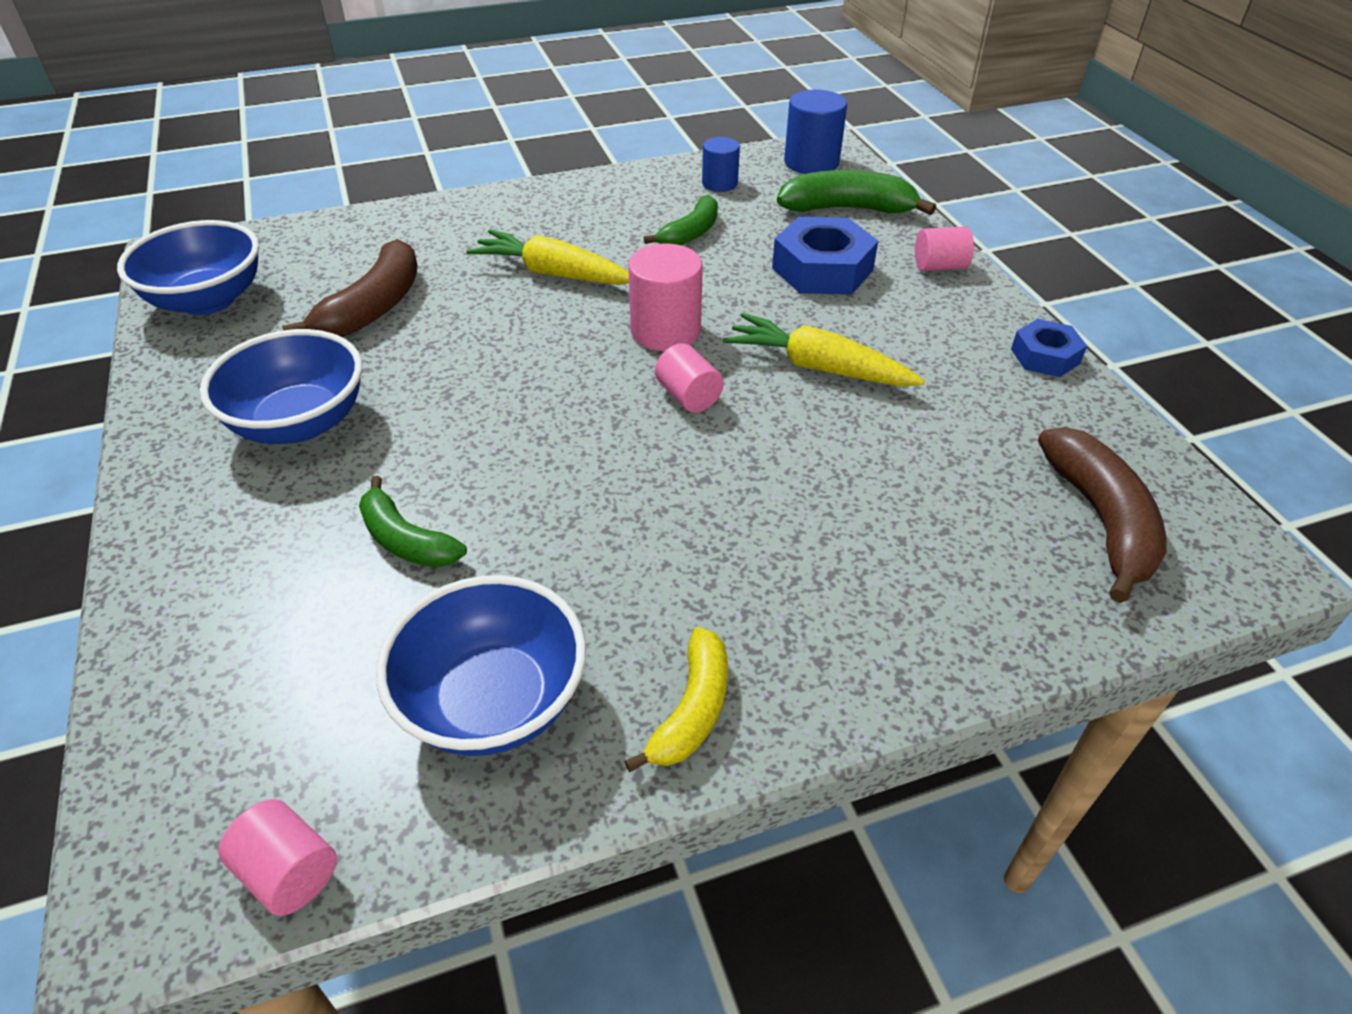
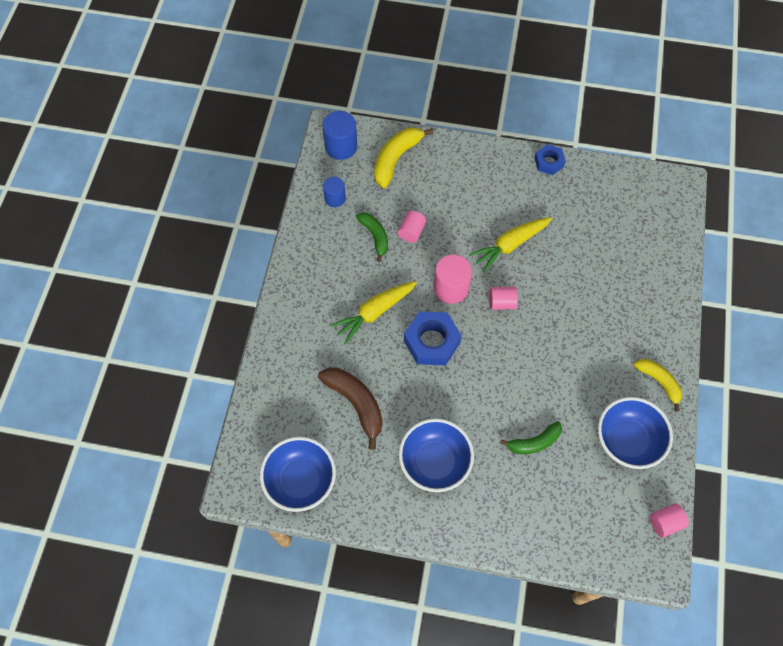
camera: 60 degrees left, 20 degrees up
(822, 269) = (440, 200): blue nut -> blue nut (432, 341)
(848, 209) = (396, 159): green banana -> yellow banana
(939, 266) = (466, 155): pink cylinder -> pink cylinder (411, 232)
(1100, 520) = (641, 211): brown banana -> none

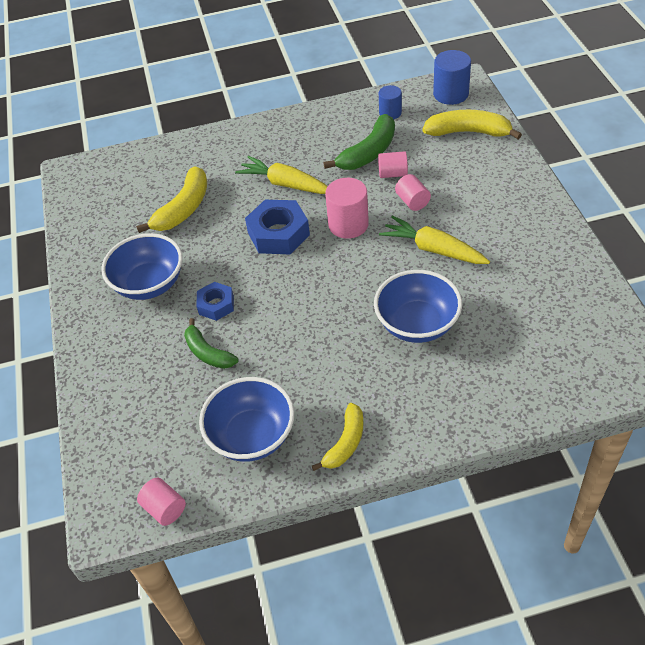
camera: 70 degrees right, 15 degrees down
(300, 480) = (92, 204): blue bowl -> blue bowl (417, 324)
(356, 403) = (183, 209): brown banana -> yellow banana
(375, 236) = (368, 152): green banana -> green banana, size x1.52
(502, 303) = (358, 268): pink cylinder -> pink cylinder (412, 201)
(549, 162) = (568, 241): blue nut -> blue nut (216, 305)

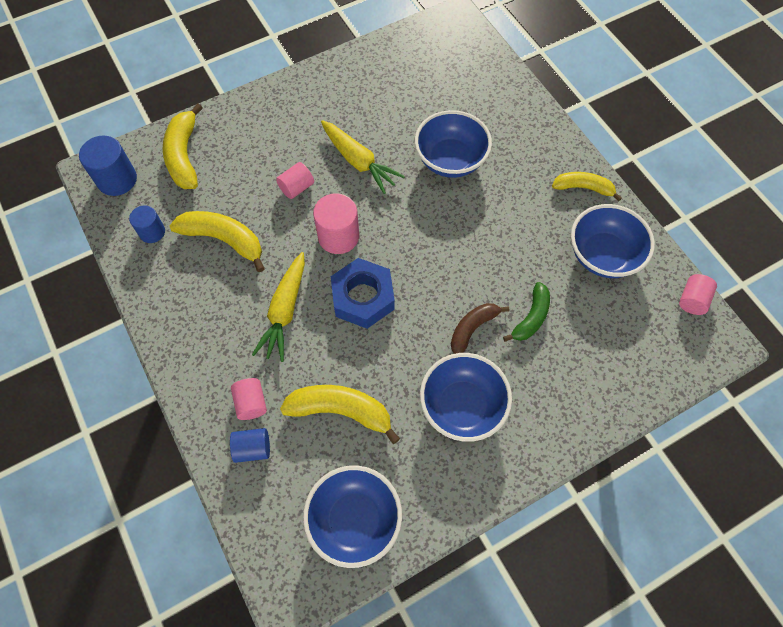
camera: 110 degrees left, 15 degrees up
(98, 207) = (354, 520): none -> blue bowl
(179, 159) = (253, 448): none -> blue cylinder
(216, 305) = (472, 329): blue nut -> brown banana
(368, 152) = (224, 240): green banana -> yellow banana
(392, 174) = (256, 211): pink cylinder -> pink cylinder (251, 403)
(433, 249) = (359, 162): yellow carrot -> yellow carrot turned 60 degrees counterclockwise

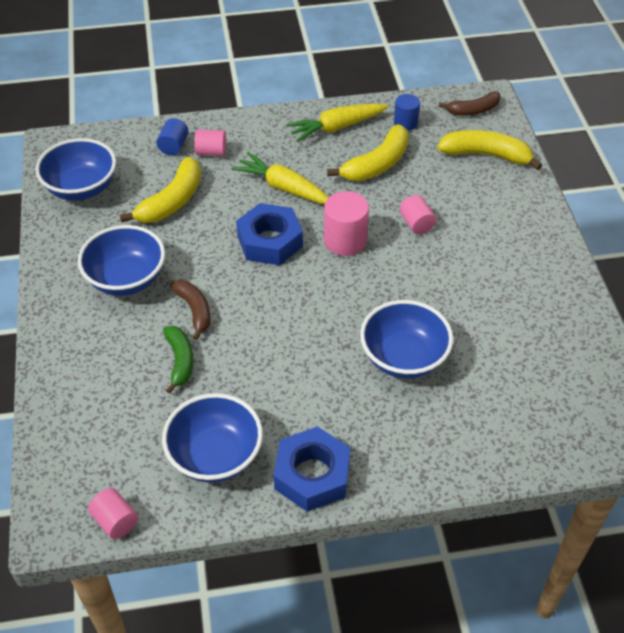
camera: 110 degrees right, 15 degrees down
(117, 179) = (473, 110): blue cylinder -> brown banana
(359, 162) = (431, 278): yellow carrot -> yellow carrot (336, 128)
(531, 317) = (180, 361): green banana -> green banana turned 150 degrees counterclockwise
(583, 188) = (312, 475): yellow banana -> blue nut

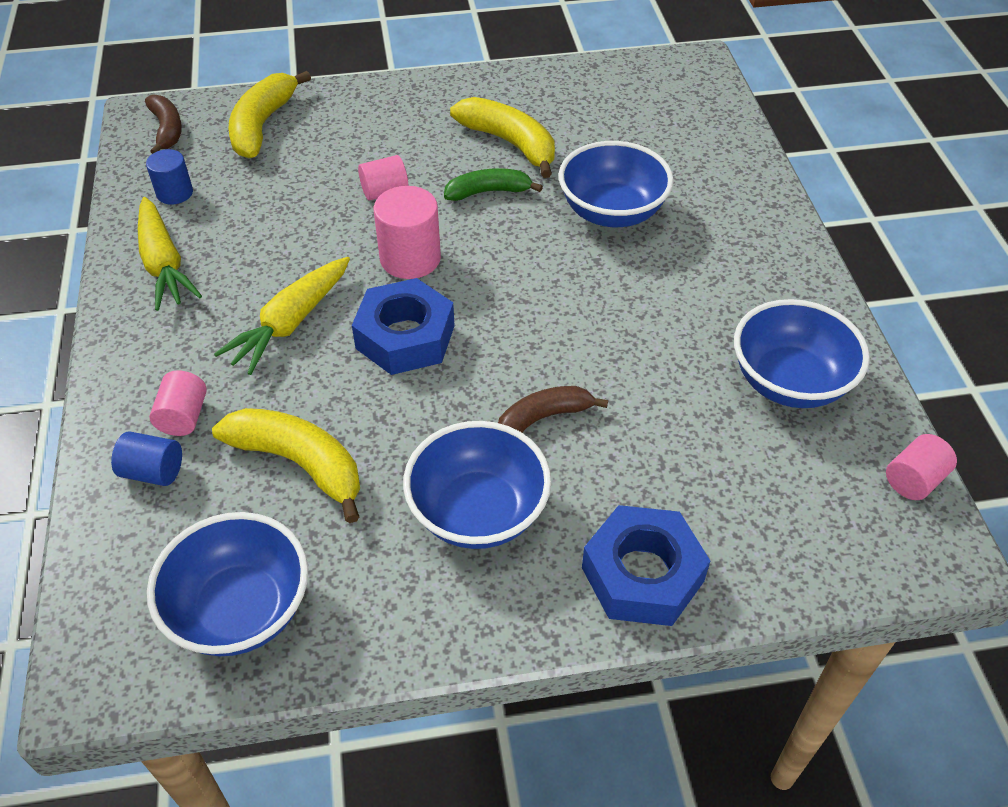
camera: 90 degrees left, 0 degrees up
(180, 361) = (639, 429): green banana -> green banana (488, 192)
(312, 475) = (795, 292): blue nut -> blue nut (642, 574)
(376, 164) = (258, 224): yellow banana -> yellow banana (510, 143)

